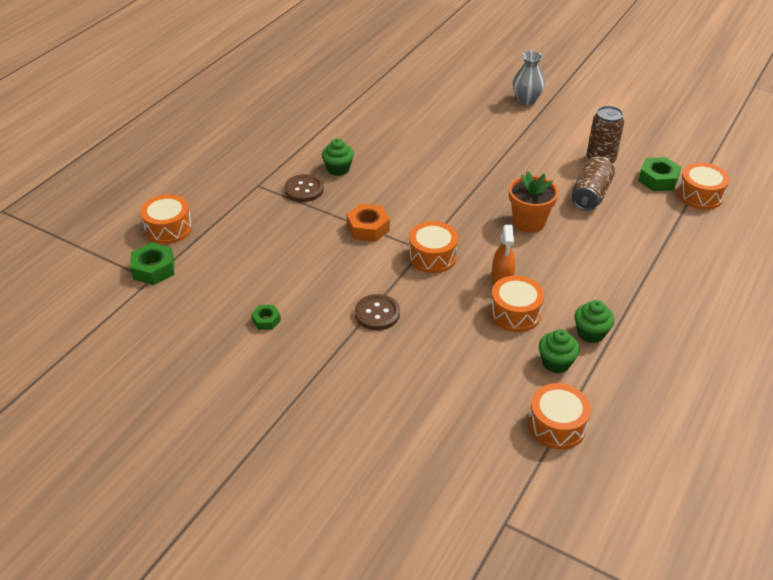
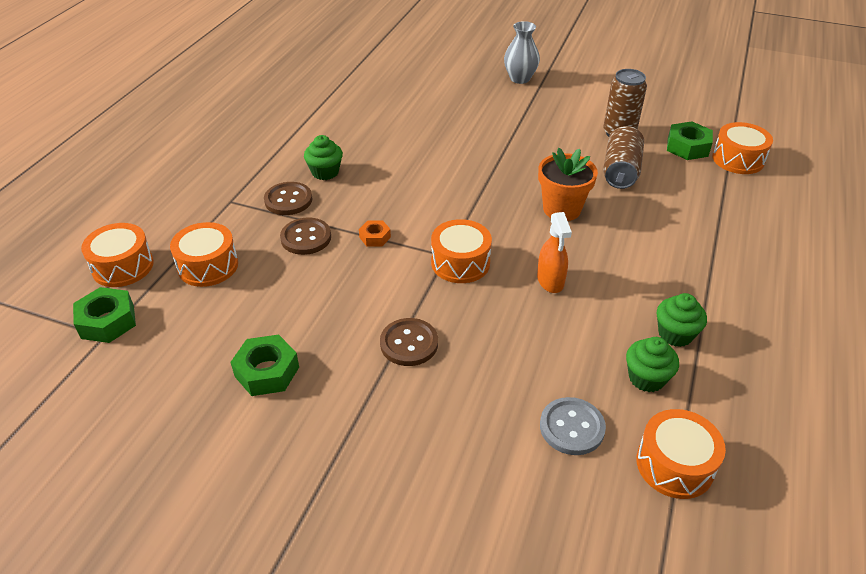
camera: 10 degrees left, 0 degrees up
(266, 320) = (267, 372): green nut -> green nut, size x1.70
(313, 222) = (306, 238): none -> brown button
(368, 228) = (375, 237): orange nut -> orange nut, size x0.59
(486, 389) = (572, 427): none -> grey button
(515, 313) = (578, 321): orange drum -> orange drum (208, 266)

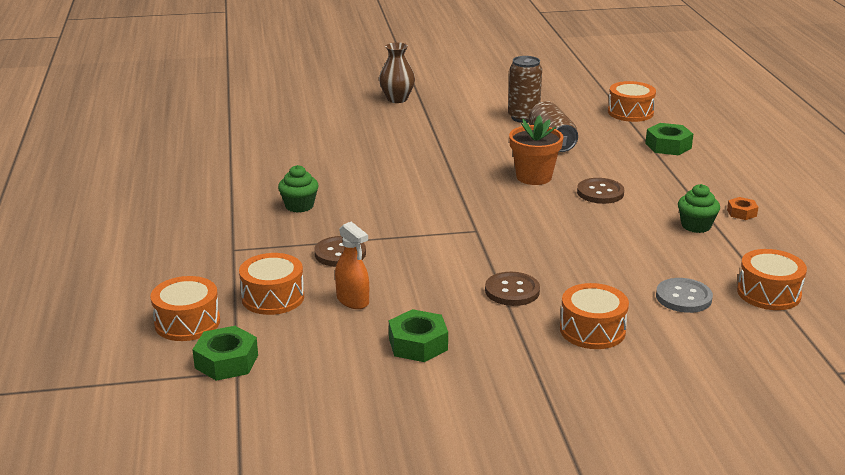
camera: 30 degrees left, 15 degrees down
(288, 200) = (289, 234): brown button -> brown button (600, 193)
(375, 237) = (401, 236): orange nut -> orange nut (741, 213)
(460, 263) = (493, 231): orange drum -> orange drum (592, 330)
(520, 78) = (397, 99): grey vase -> brown vase
(550, 281) = (575, 222): orange spray bottle -> orange spray bottle (353, 300)
(646, 378) = (703, 255): green cupcake -> none
(687, 147) = (585, 114): green nut -> green nut (668, 146)

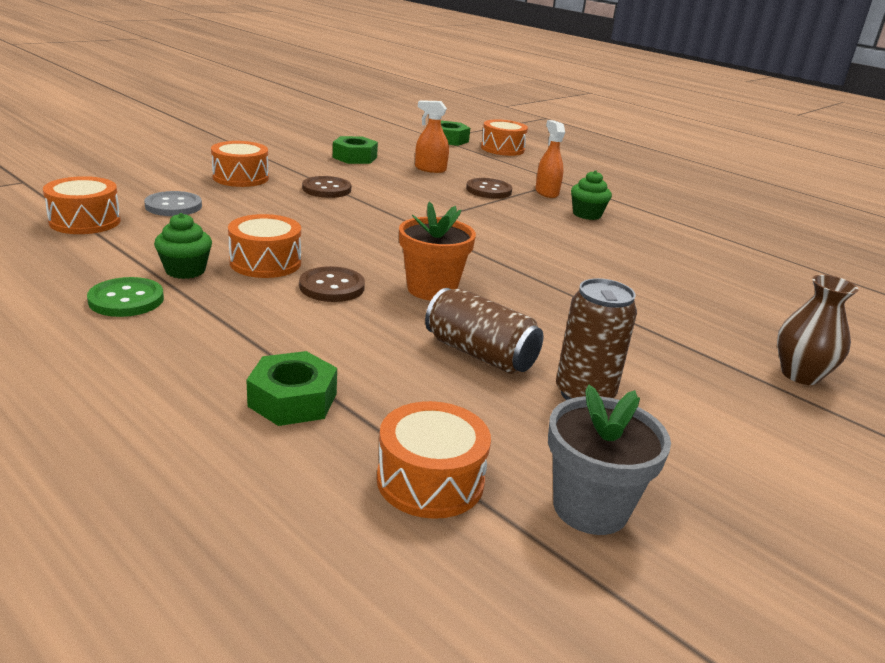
camera: 140 degrees right, 0 degrees up
(273, 297) = (481, 164): orange drum -> orange drum (265, 262)
(284, 238) = (546, 192): none -> orange spray bottle
(577, 94) = (590, 507): none -> grey flower pot
(741, 213) = (126, 300): orange nut -> green button

